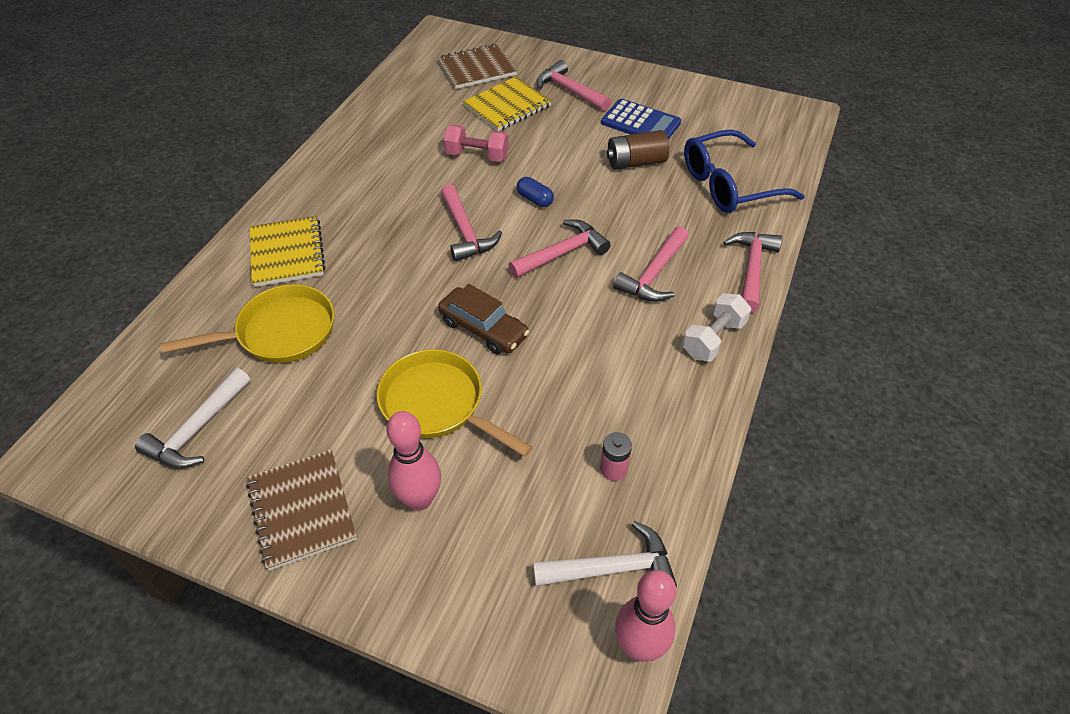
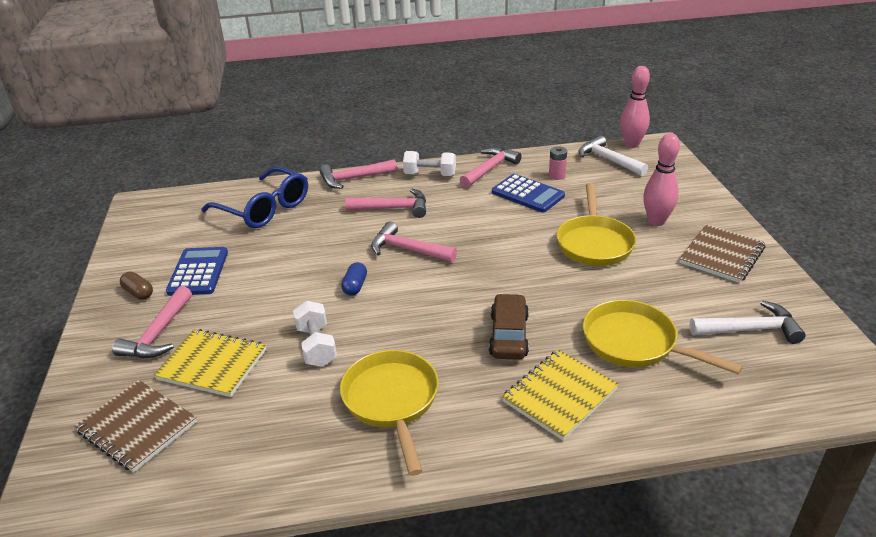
camera: 120 degrees left, 15 degrees down
(380, 171) = (392, 401): none -> yellow pan
(466, 232) = (429, 304): pink hammer -> pink hammer (490, 169)
(477, 156) = (316, 346): pink dumbbell -> white dumbbell
(483, 328) = (516, 252): brown car -> brown car (509, 335)
(591, 408) = (528, 194): none -> blue calculator
(635, 90) = (138, 293): none -> brown capsule
(636, 162) = (263, 255): brown battery -> none

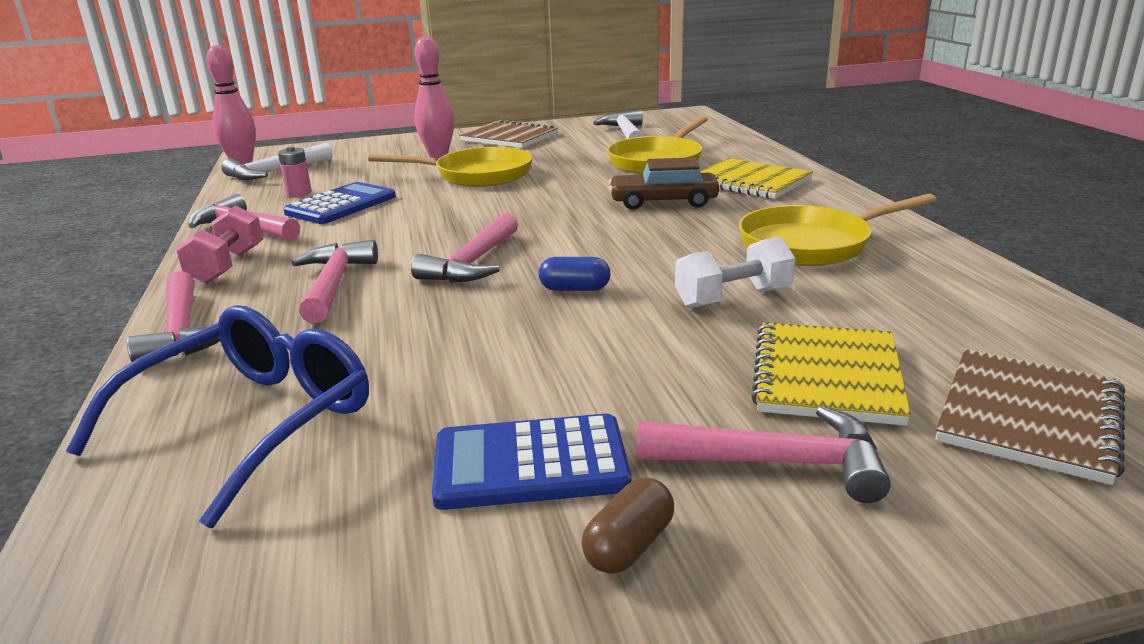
camera: 95 degrees left, 10 degrees down
(430, 175) = (227, 266): white dumbbell -> pink dumbbell

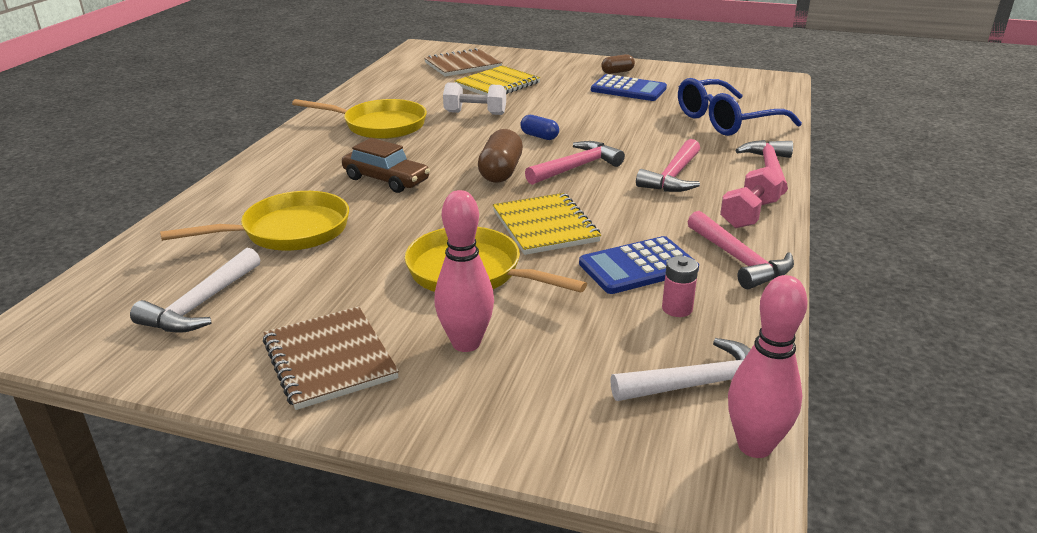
camera: 150 degrees left, 5 degrees up
(558, 236) = (501, 172): none -> brown capsule
(750, 182) = (290, 179): yellow notebook -> yellow notebook (545, 226)
(775, 463) = (554, 74): pink hammer -> none

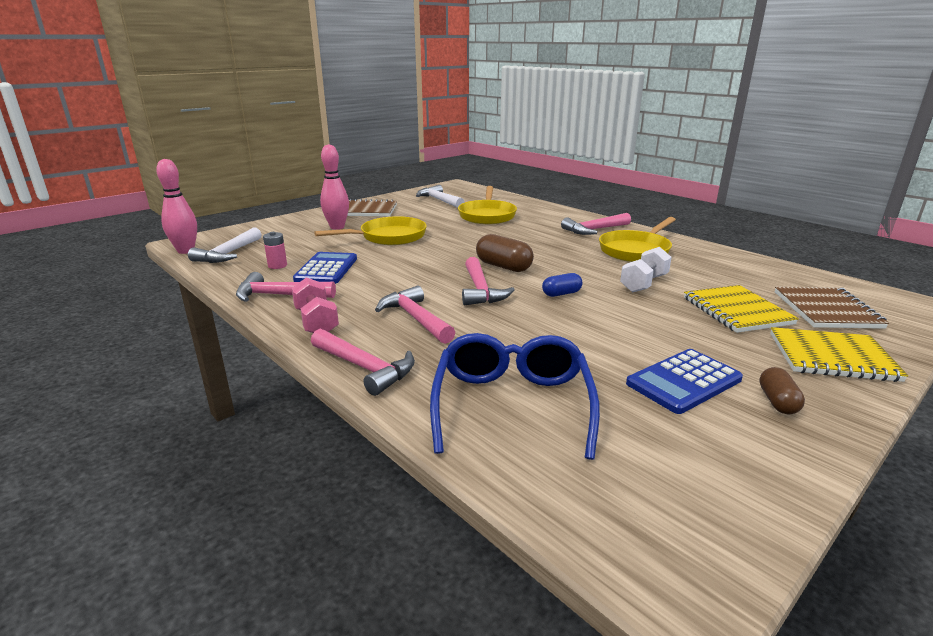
camera: 120 degrees right, 5 degrees down
(314, 153) = (594, 230): none -> pink hammer
(386, 180) = (529, 239): brown car -> none
(545, 226) = (408, 260): yellow notebook -> yellow notebook (832, 357)

